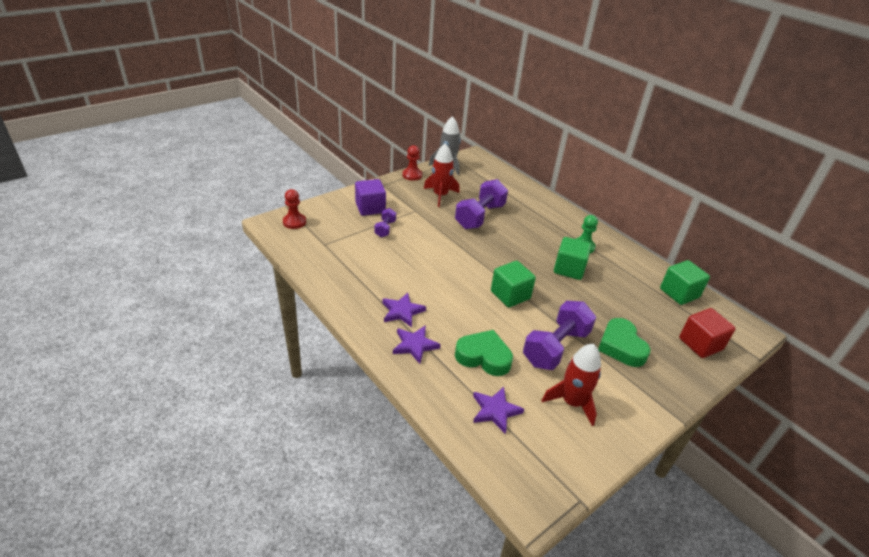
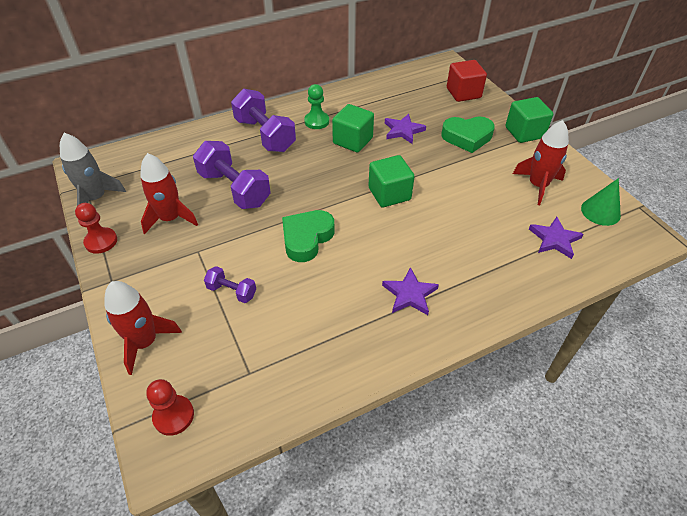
camera: 75 degrees left, 10 degrees up
(341, 204) = (145, 342): none -> red rocket
(370, 208) = (171, 304): purple cube -> none
(415, 345) = (467, 290): purple star -> purple star (403, 131)
(483, 357) = (483, 234): green heart -> green heart (306, 238)
(554, 457) = (600, 211): none -> green cone
(555, 347) = (469, 179): purple dumbbell -> purple dumbbell (265, 135)
(679, 293) = (398, 84): green cube -> green cube (524, 132)

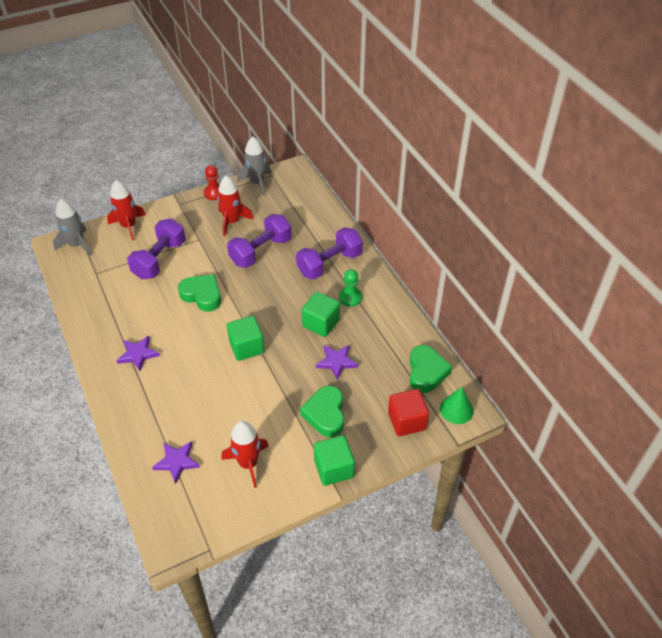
camera: 90 degrees right, 0 degrees up
(173, 416) = (77, 245): red pawn -> grey rocket
(232, 291) = (159, 259): purple dumbbell -> purple dumbbell, size x1.99
(408, 81) = (426, 372): none -> green heart
(600, 211) = (207, 510): green cone -> green cone (456, 409)

